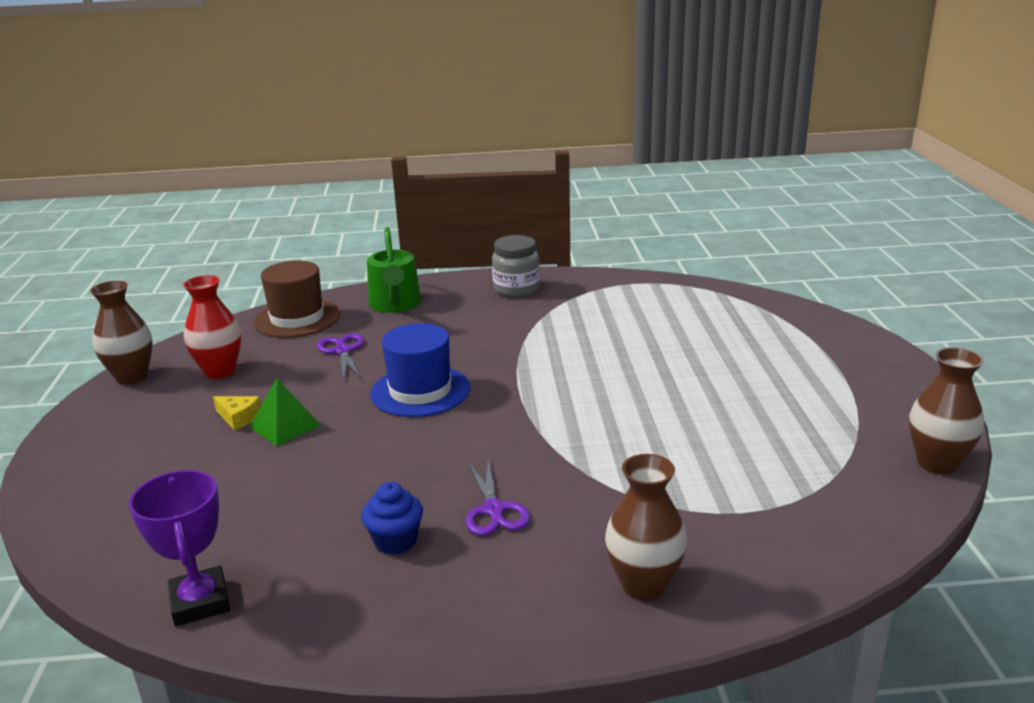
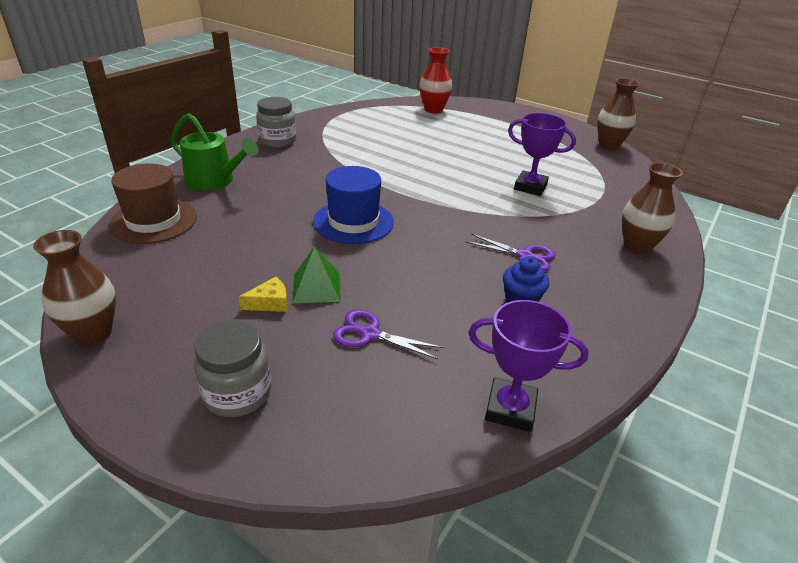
camera: 55 degrees left, 10 degrees up
(111, 461) = (237, 393): none -> grey jar
(220, 371) = (174, 285): red vase -> red vase (433, 110)
(342, 351) = (244, 224): purple scissors -> purple scissors (369, 334)
(674, 452) = (530, 187): none -> purple trophy

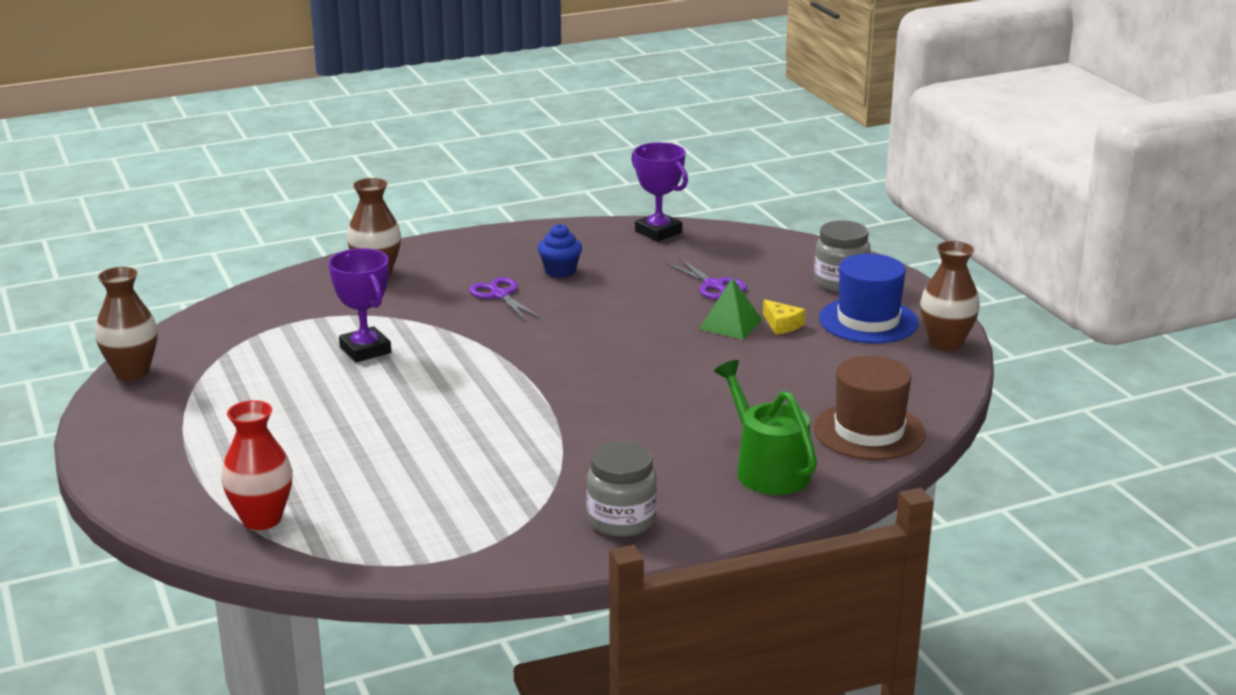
camera: 145 degrees left, 10 degrees down
(270, 302) = (782, 324): yellow cheese -> yellow cheese turned 135 degrees counterclockwise
(353, 222) = (634, 369): blue hat -> blue hat (868, 321)

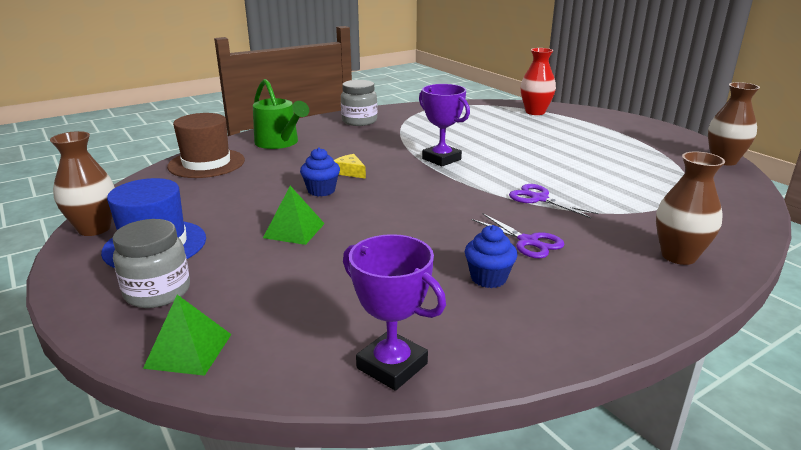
camera: 170 degrees right, 0 degrees up
(365, 350) = (588, 185): purple trophy -> purple trophy (441, 159)
(700, 370) = (321, 190): none -> blue cupcake
(714, 286) = (309, 274): purple scissors -> purple scissors (538, 198)
(782, 324) = (244, 234): yellow cheese -> yellow cheese (350, 172)
(797, 248) = (188, 350): none -> green pyramid

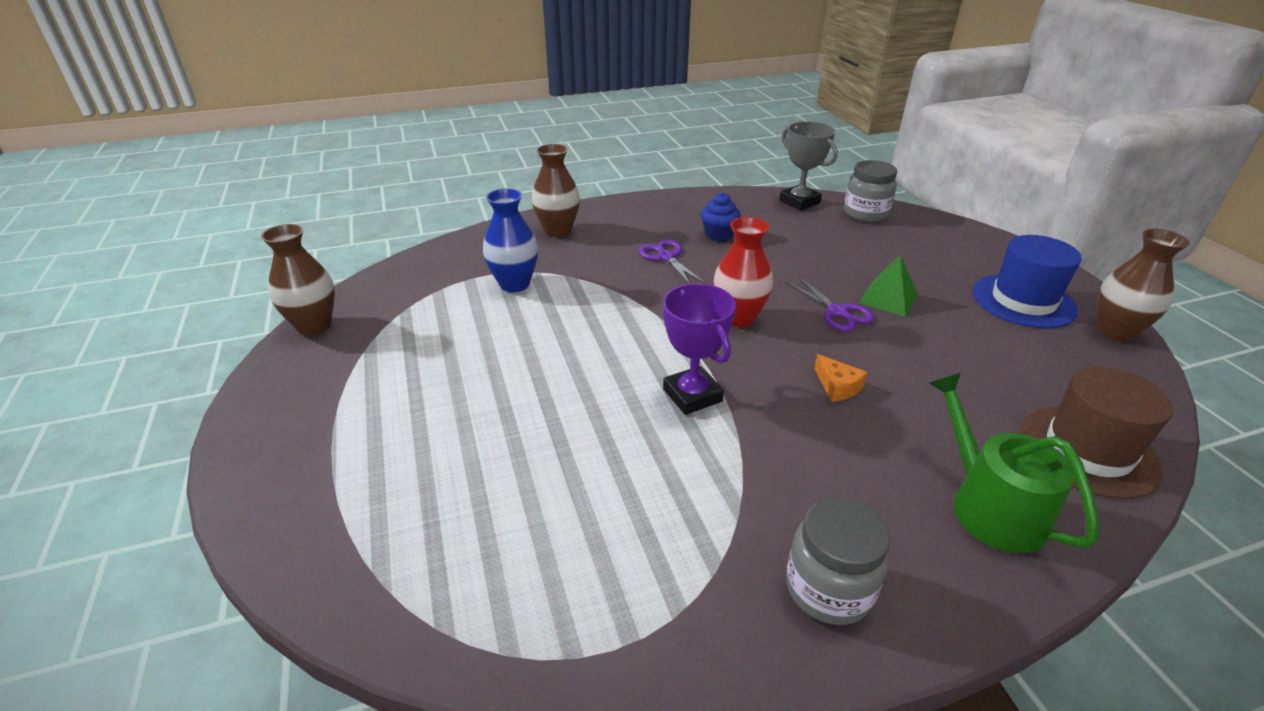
camera: 165 degrees left, 10 degrees up
(158, 292) = (979, 258): grey jar -> grey jar (865, 213)
(188, 350) = (926, 222): green pyramid -> none
(321, 190) = (872, 353): blue cupcake -> none
(350, 172) = (837, 386): yellow cheese -> orange cheese
(392, 366) = (799, 201): purple trophy -> grey trophy
(535, 112) = (386, 552): red vase -> red vase (738, 317)
(538, 198) = (614, 301): purple scissors -> purple scissors (838, 312)
(636, 200) = (514, 284): none -> blue vase

